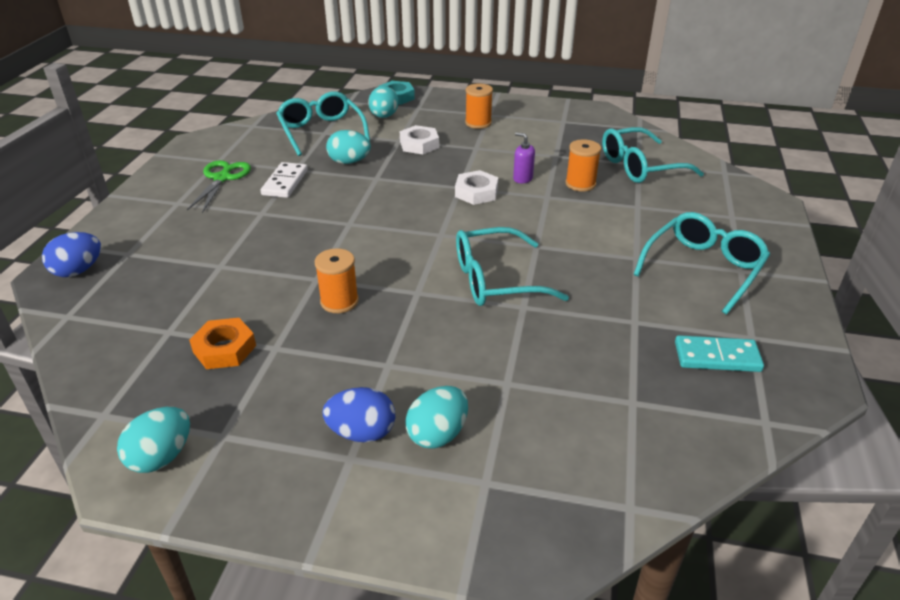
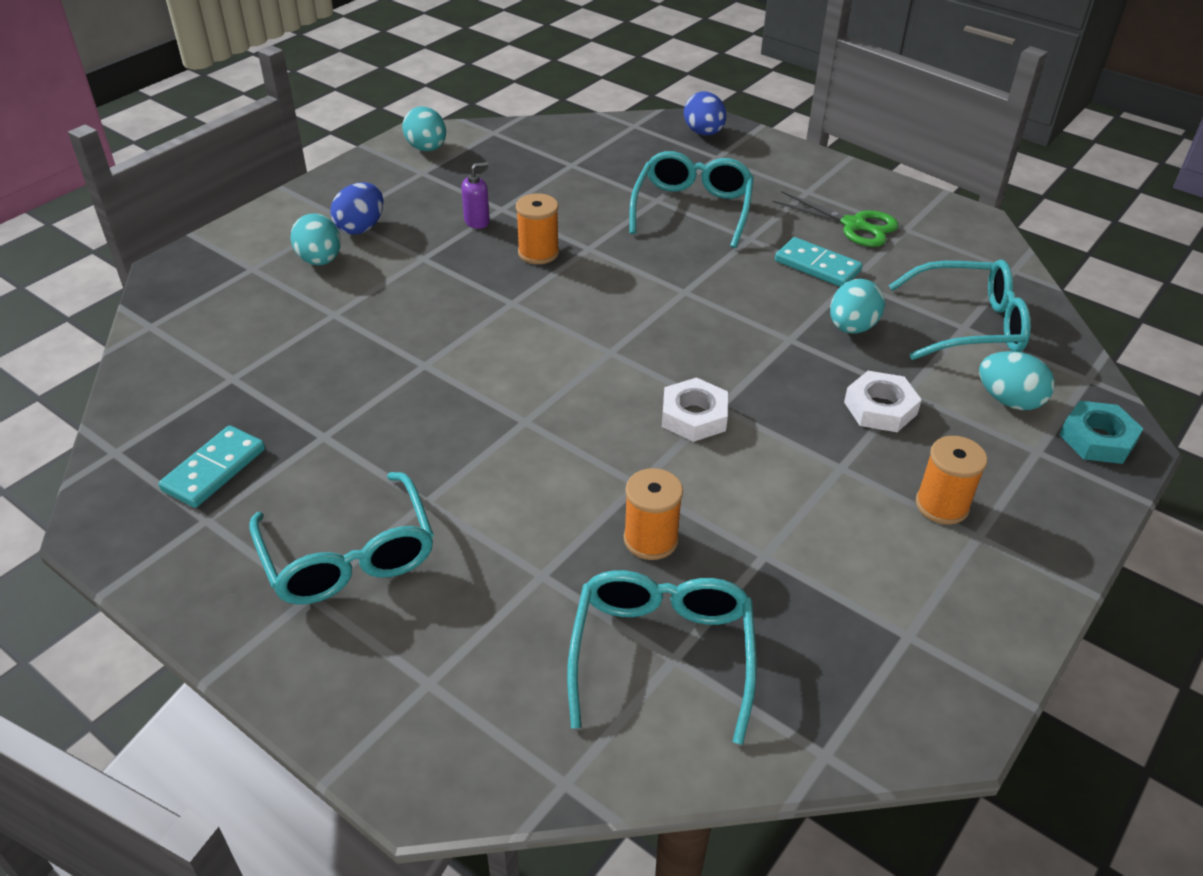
camera: 115 degrees right, 5 degrees up
(224, 349) = (523, 185): orange nut -> none
(285, 182) = (817, 266): white domino -> turquoise domino
(496, 280) = (486, 362): turquoise glasses -> turquoise glasses (692, 209)
(522, 178) = (707, 480): purple soap dispenser -> purple soap dispenser (477, 221)

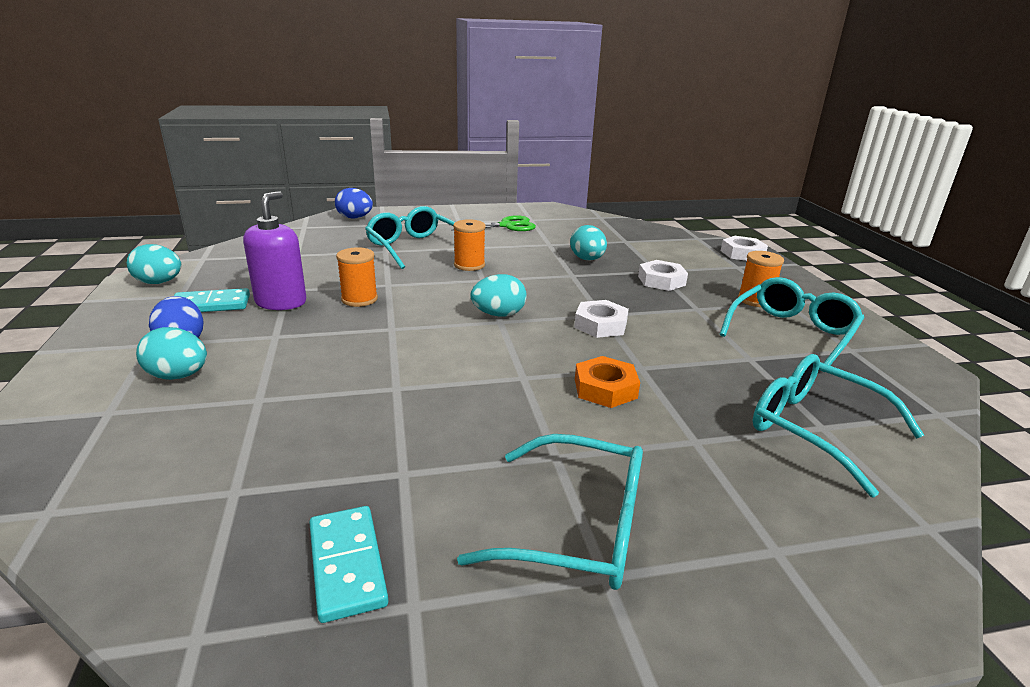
camera: 50 degrees left, 15 degrees down
(477, 221) = (281, 302): purple soap dispenser -> purple soap dispenser, size x1.86
(566, 479) = (605, 388): none -> orange nut
(650, 539) = (700, 386): orange spool -> orange spool (469, 265)
(817, 266) = (524, 245): turquoise domino -> turquoise domino (211, 305)
(969, 325) = (625, 239): turquoise glasses -> turquoise glasses (792, 333)
(1009, 400) = (693, 256): turquoise egg -> turquoise egg (498, 314)
(1097, 439) = (742, 253): turquoise nut -> white nut

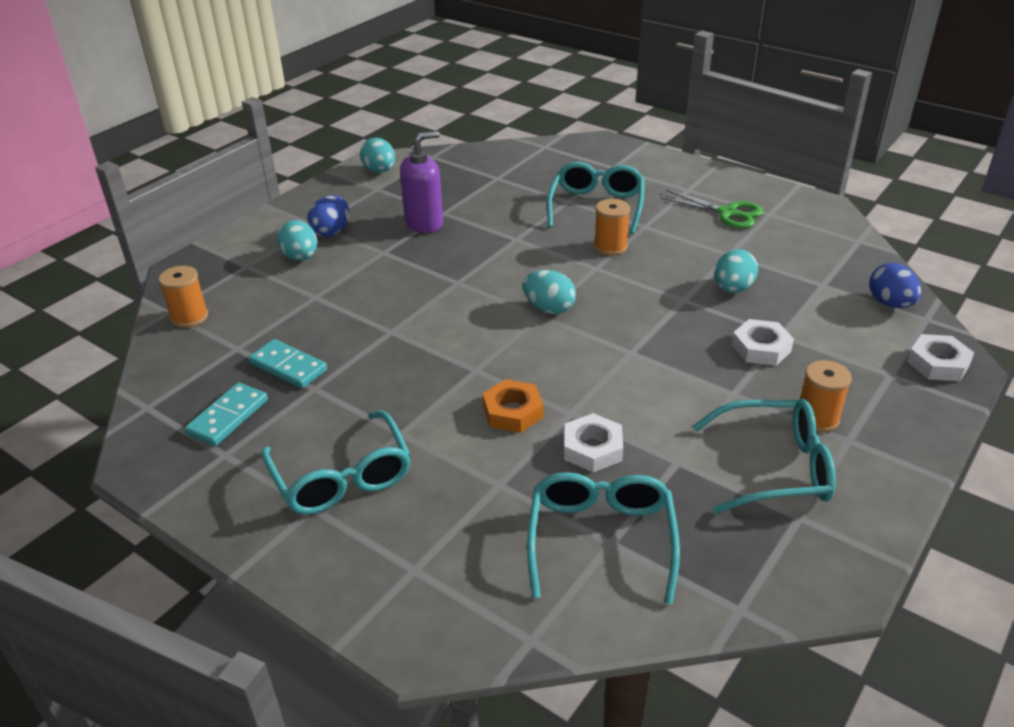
camera: 50 degrees right, 10 degrees up
(211, 305) = (383, 206): turquoise domino -> turquoise domino (288, 367)
(355, 218) = (601, 150): blue egg -> blue egg (890, 303)
(359, 299) = (475, 244): orange spool -> orange spool (189, 317)
(600, 325) = (611, 360): white nut -> white nut (592, 448)

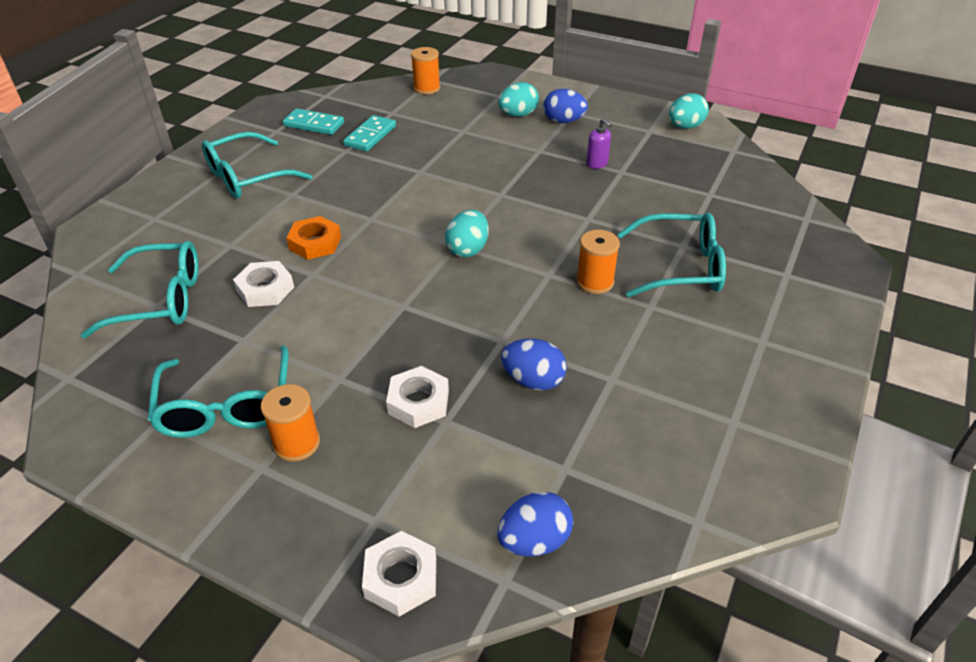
camera: 80 degrees right, 5 degrees up
(424, 223) = (597, 164): purple soap dispenser -> purple soap dispenser, size x0.54
(727, 213) = (716, 378): green scissors -> none
(732, 289) = (533, 380): turquoise egg -> blue egg

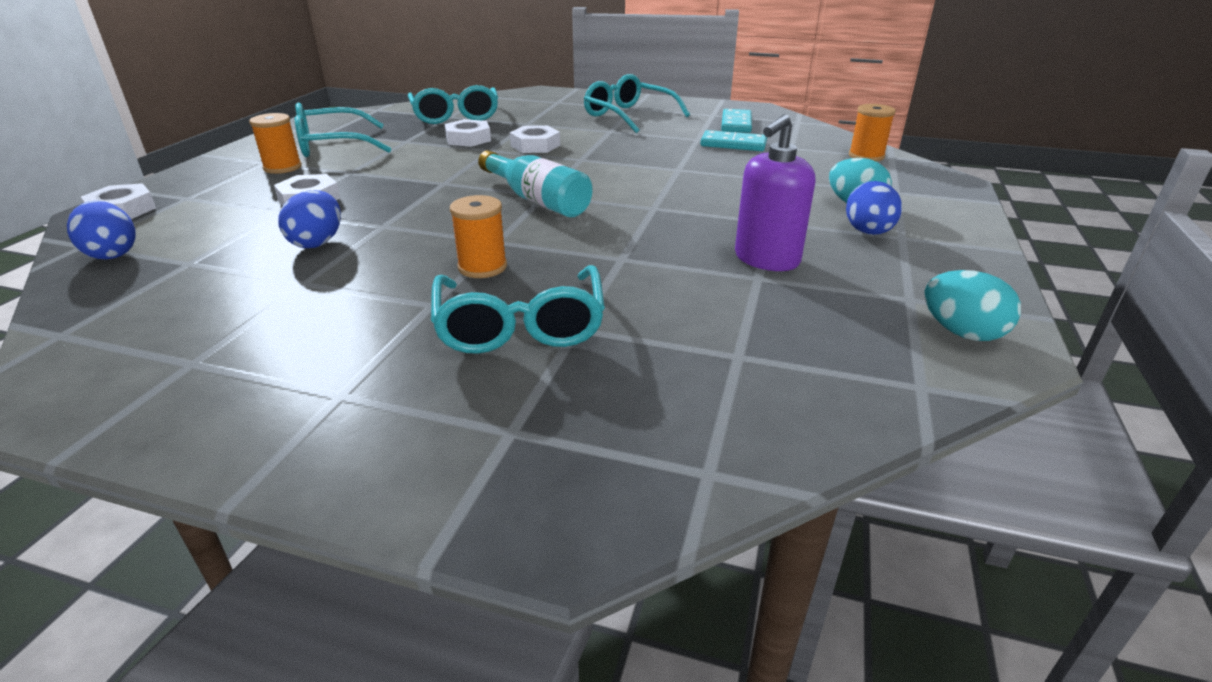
camera: 80 degrees right, 10 degrees down
(315, 243) = (535, 145): orange nut -> white nut
(468, 249) = (537, 200): turquoise egg -> turquoise bottle
(597, 164) = (766, 259): purple soap dispenser -> purple soap dispenser, size x1.86

